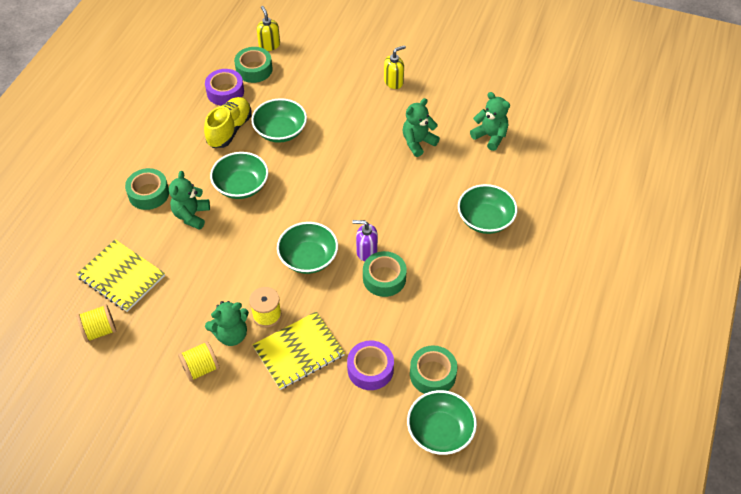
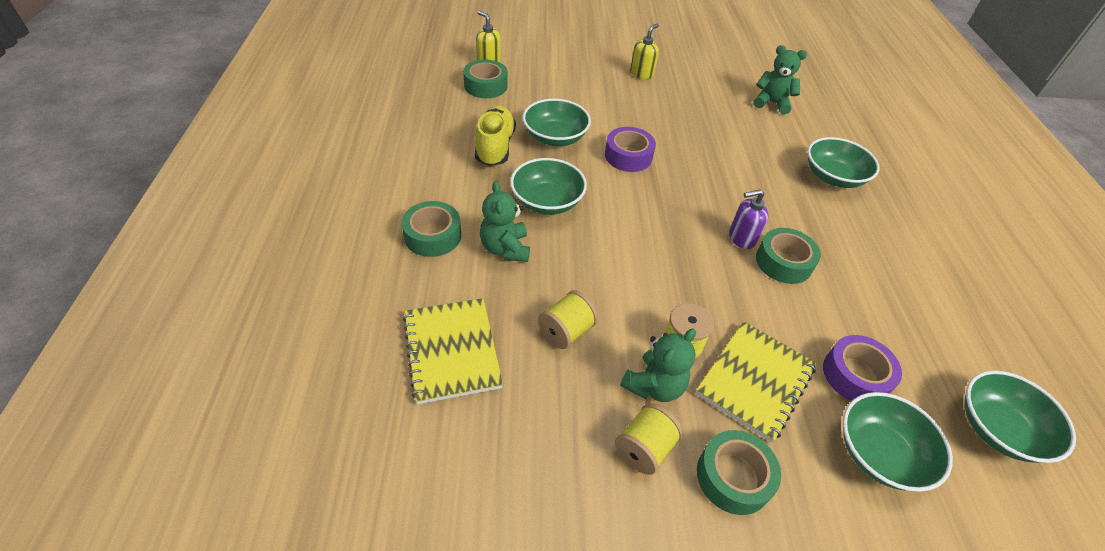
camera: 25 degrees left, 5 degrees down
(100, 330) = (460, 440): yellow spool -> yellow spool (566, 331)
(121, 276) = (452, 351): yellow notebook -> yellow notebook turned 60 degrees clockwise
(225, 92) = (466, 111): purple tape -> purple tape (628, 156)
(308, 258) = (682, 262): green bowl -> green bowl (879, 453)
(418, 142) = (708, 121): green teddy bear -> none
(432, 374) = (927, 358): green tape -> green tape (733, 477)

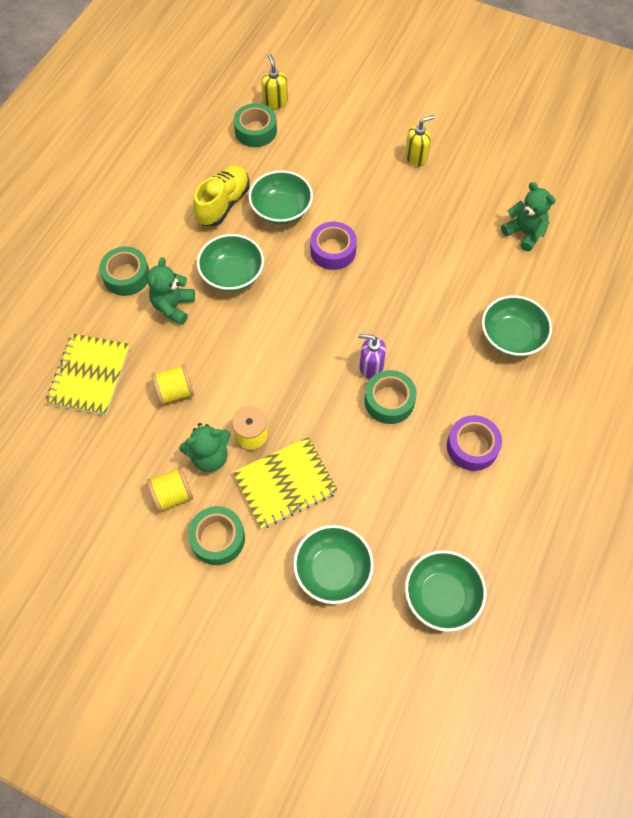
camera: 30 degrees right, 15 degrees up
(855, 375) = (366, 512): purple tape -> purple tape (472, 446)

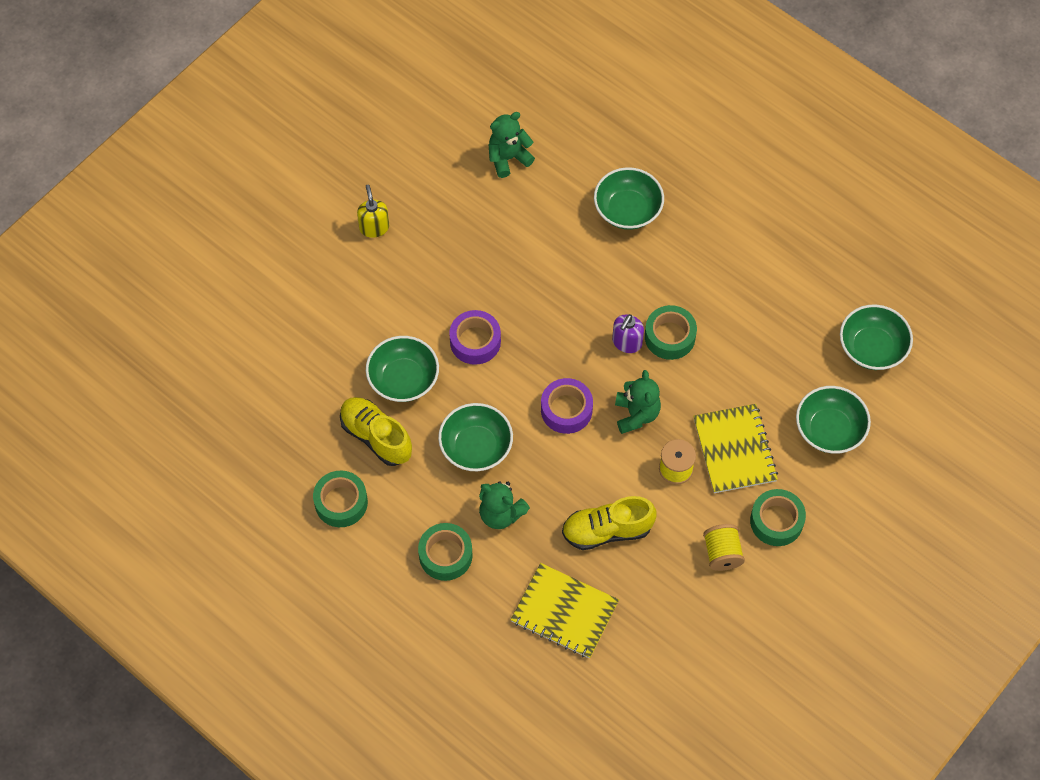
camera: 75 degrees left, 0 degrees up
(175, 392) = (607, 530): yellow spool -> yellow shoe
(209, 456) = (689, 512): green teddy bear -> green teddy bear (636, 414)
(255, 131) = (278, 380): green tape -> green tape (341, 502)
(275, 102) = (240, 349): yellow soap dispenser -> none
(472, 446) = (736, 280): purple tape -> purple tape (566, 410)

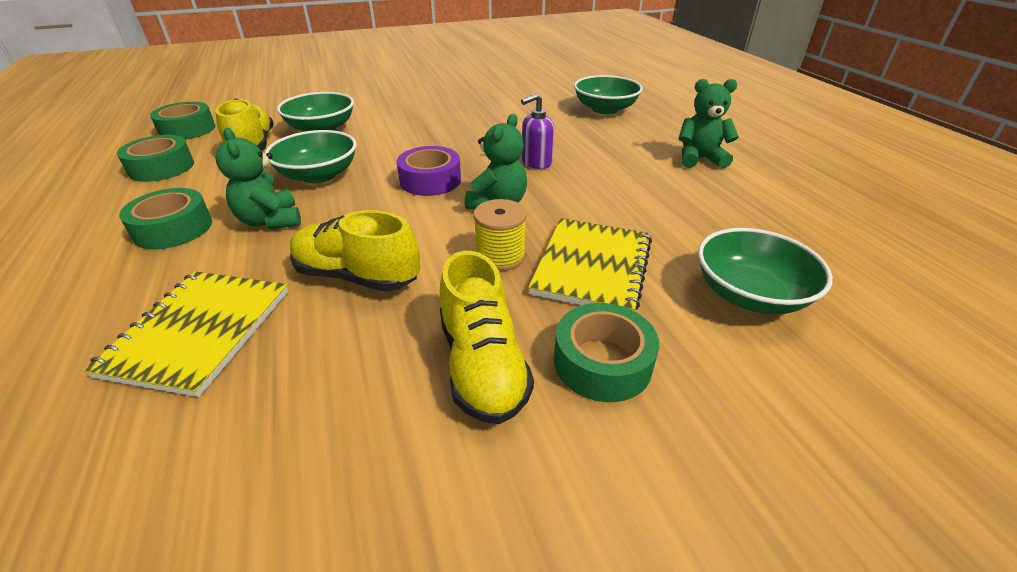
camera: 30 degrees right, 25 degrees down
(374, 227) = (405, 77): yellow soap dispenser -> none
(475, 341) = (403, 129): purple tape -> none
(508, 158) = (532, 76): green teddy bear -> green teddy bear (699, 159)
(564, 612) = (199, 332): yellow notebook -> yellow notebook turned 45 degrees clockwise
(670, 336) = (584, 171): green tape -> green tape (187, 130)
(722, 553) = (482, 365): yellow spool -> yellow shoe
(872, 348) = (846, 244): green bowl -> none

